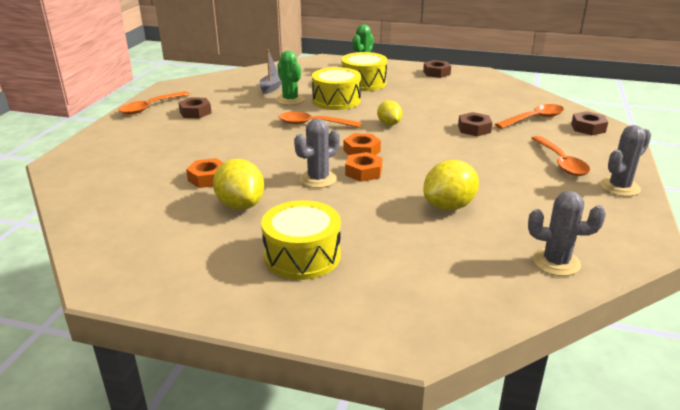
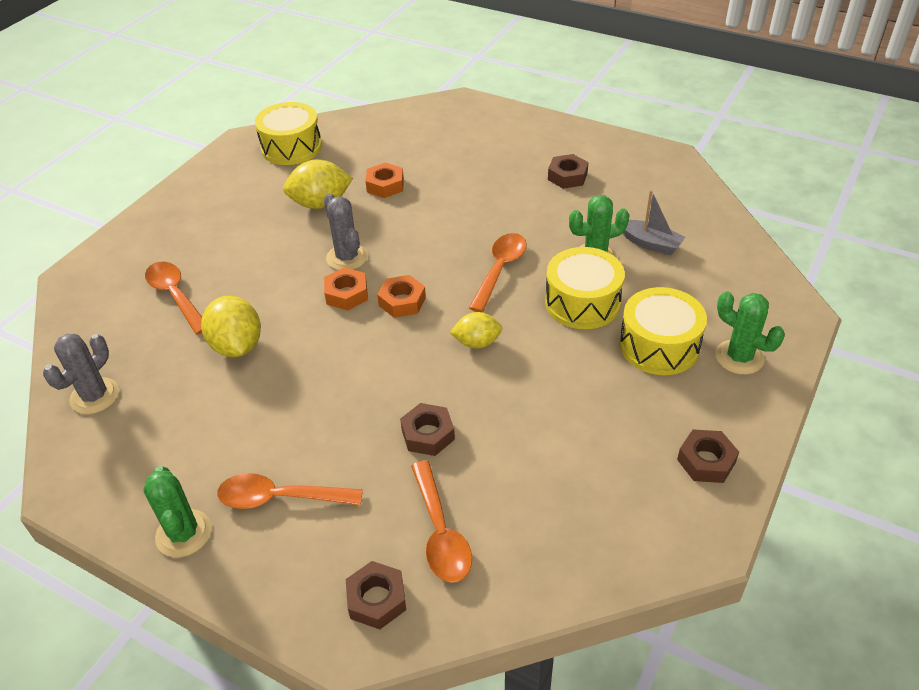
camera: 105 degrees right, 15 degrees up
(150, 107) = (592, 144): orange spoon -> orange spoon (175, 296)
(302, 256) = (216, 233): yellow drum -> yellow drum (291, 147)
(619, 187) = (183, 533): grey cactus -> green cactus

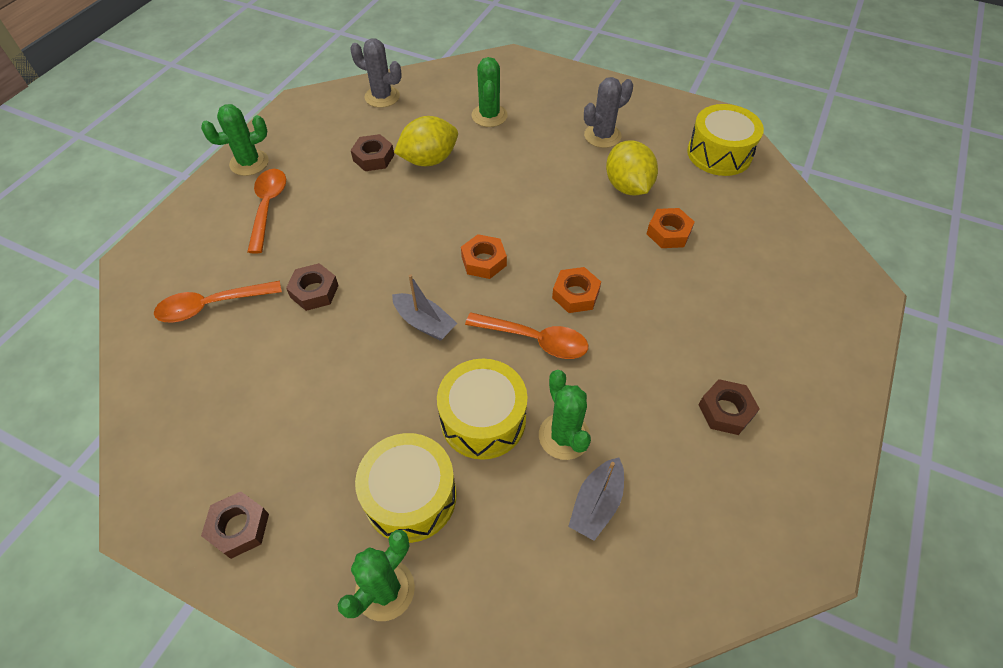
camera: 85 degrees right, 10 degrees up
(175, 296) = (489, 116): orange spoon -> green cactus
(346, 294) = (493, 220): orange nut -> orange nut (575, 294)
(347, 257) = (546, 215): grey cactus -> grey cactus (602, 136)
(376, 599) = (164, 271): brown nut -> brown nut (373, 157)
(477, 342) = (424, 323): yellow lemon -> grey boat

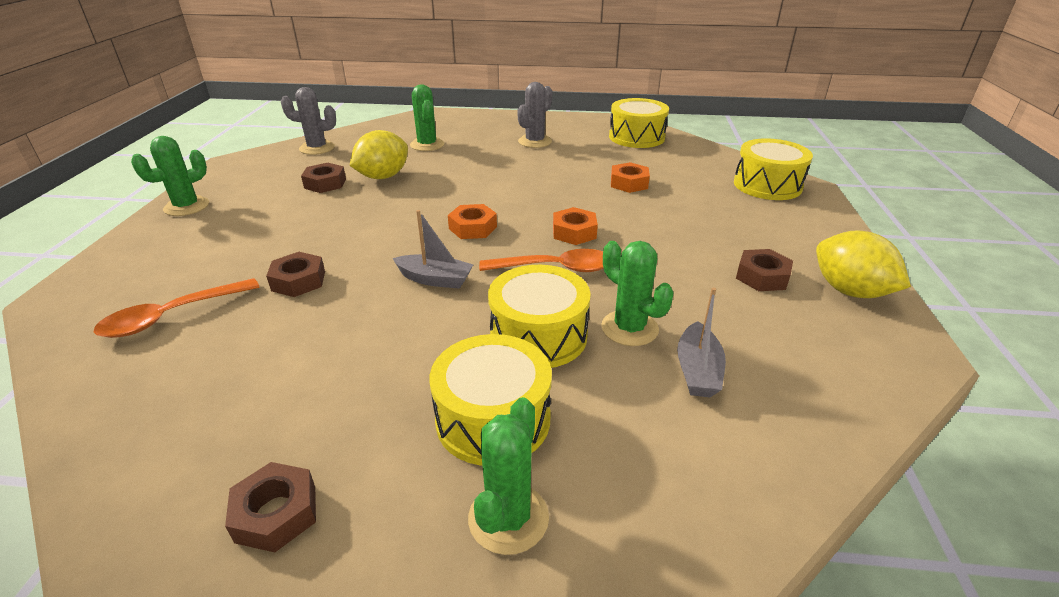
camera: 20 degrees left, 20 degrees down
(268, 207) = (219, 232): orange spoon -> none
(627, 186) = (575, 164): yellow lemon -> yellow lemon (849, 291)
(820, 275) = (767, 185): none -> yellow drum

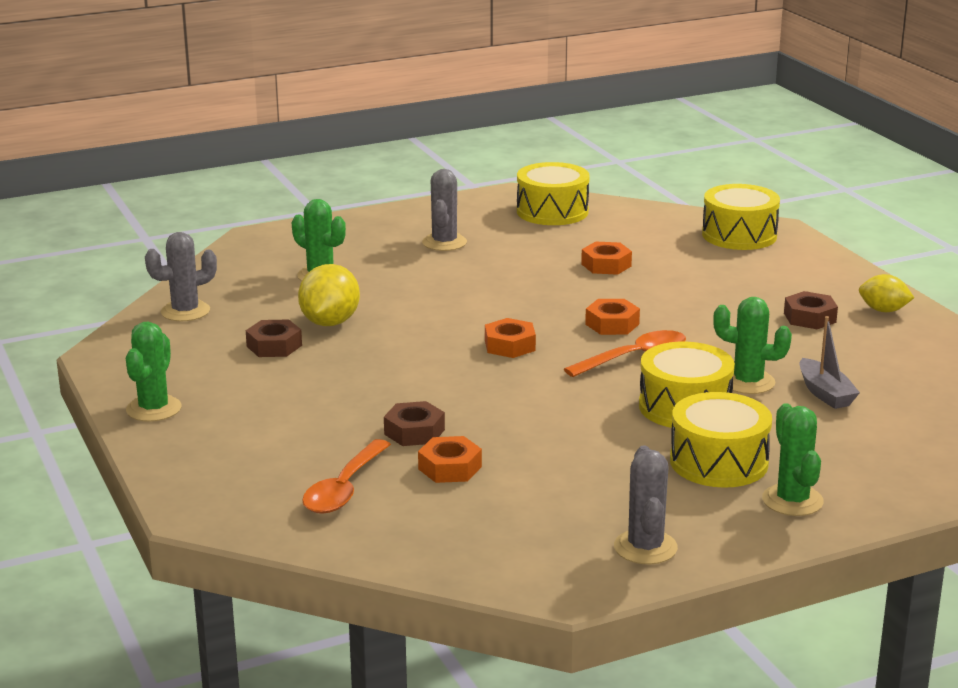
camera: 30 degrees left, 10 degrees down
(268, 326) = (450, 468): none -> orange nut
(276, 513) = (645, 547): brown nut -> grey cactus
(435, 279) = (540, 395): grey boat -> none
(849, 291) = (883, 310): yellow lemon -> yellow lemon, size x0.64

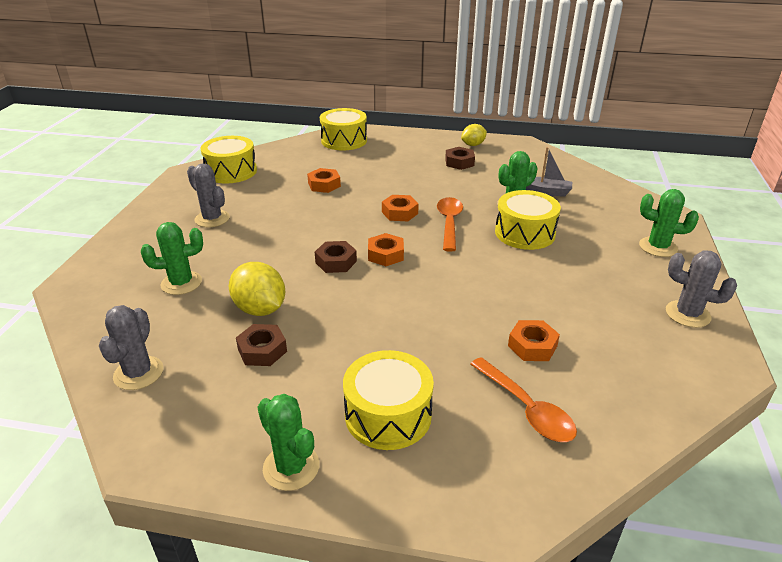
camera: 55 degrees left, 10 degrees up
(414, 432) = (467, 340): brown nut -> brown nut (336, 262)
(718, 462) = (598, 250): yellow drum -> yellow drum (388, 415)

